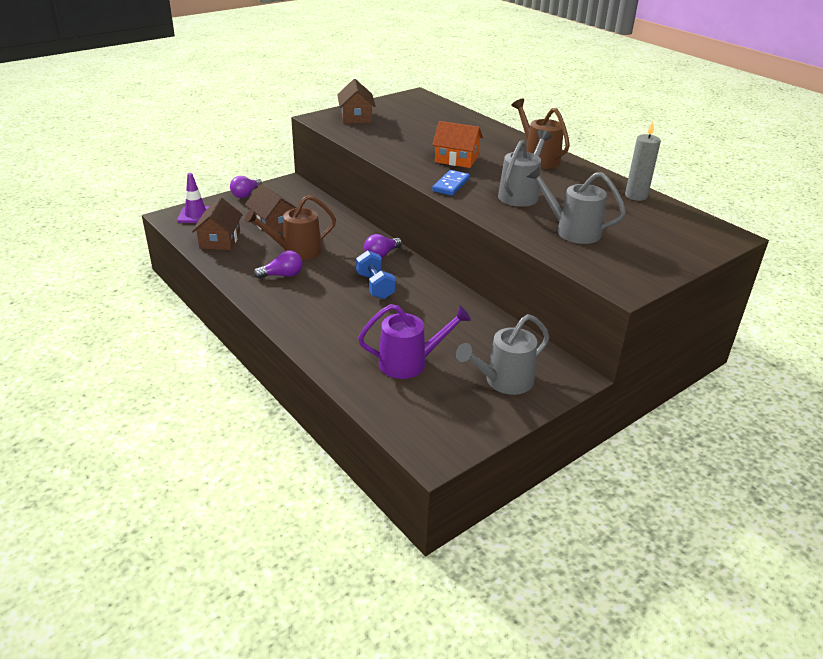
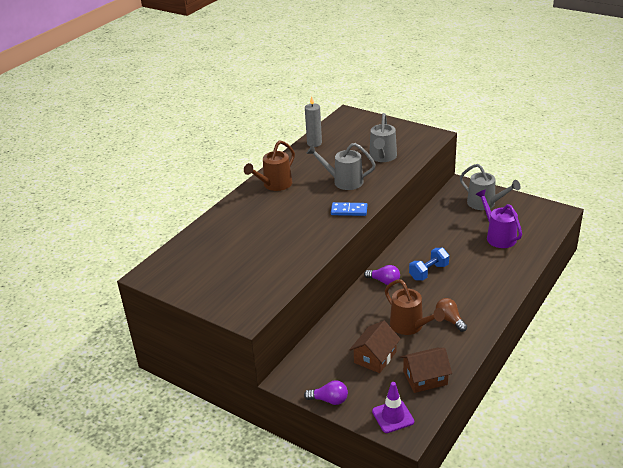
camera: 105 degrees left, 0 degrees up
(282, 275) = (449, 320): purple light bulb -> brown light bulb
(356, 117) = (232, 295): brown house -> none
(456, 159) = (299, 218): orange house -> none

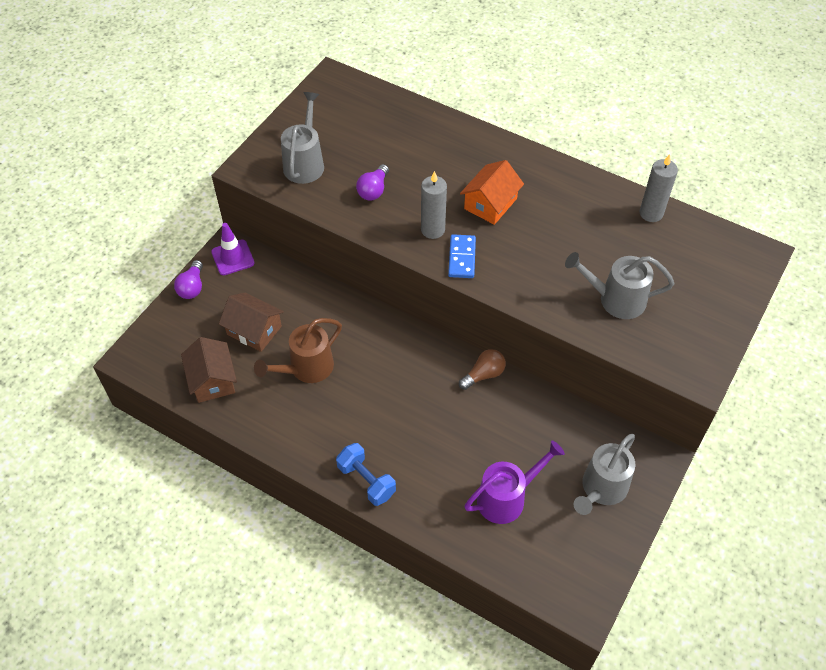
camera: 85 degrees right, 20 degrees up
(274, 185) = (527, 174): brown watering can -> none
(300, 199) = (490, 204): none -> orange house
(323, 223) = (432, 230): none -> grey candle
(343, 181) = (539, 251): grey watering can -> grey watering can (305, 163)
(384, 281) = (398, 343): purple light bulb -> purple light bulb (373, 190)
(393, 416) = (158, 345): purple traffic cone -> purple traffic cone (233, 257)
(429, 272) = (418, 396): blue dumbbell -> blue dumbbell (366, 481)
(449, 320) = (314, 414): brown light bulb -> brown light bulb (484, 374)

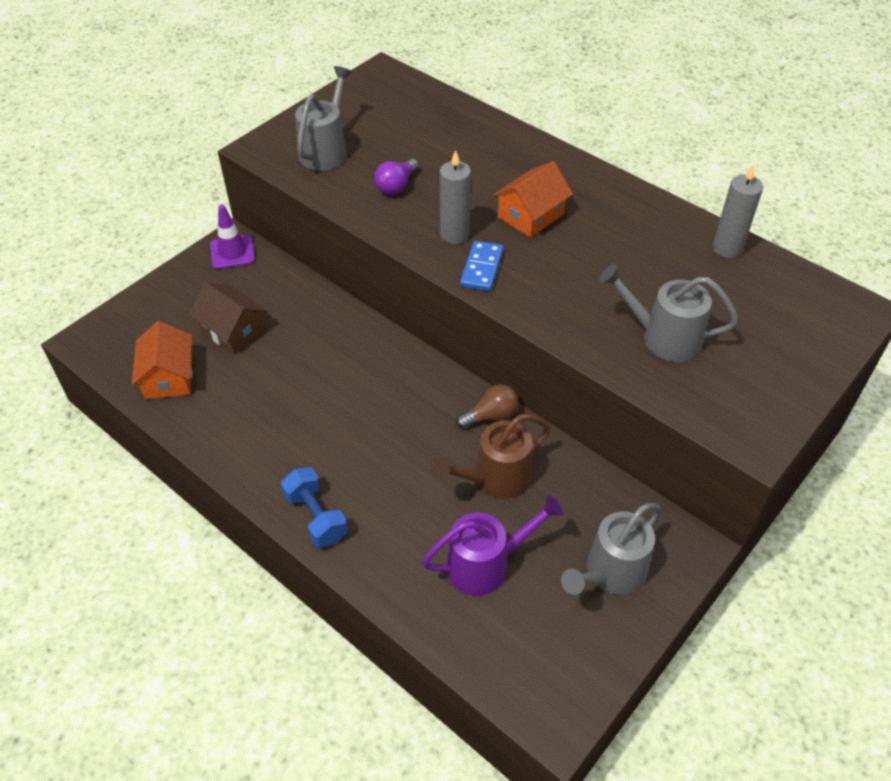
camera: 10 degrees right, 5 degrees down
(192, 287) = (177, 277): purple light bulb -> none
(212, 380) = (168, 377): brown house -> orange house
(306, 369) = (280, 380): brown watering can -> brown watering can (495, 479)

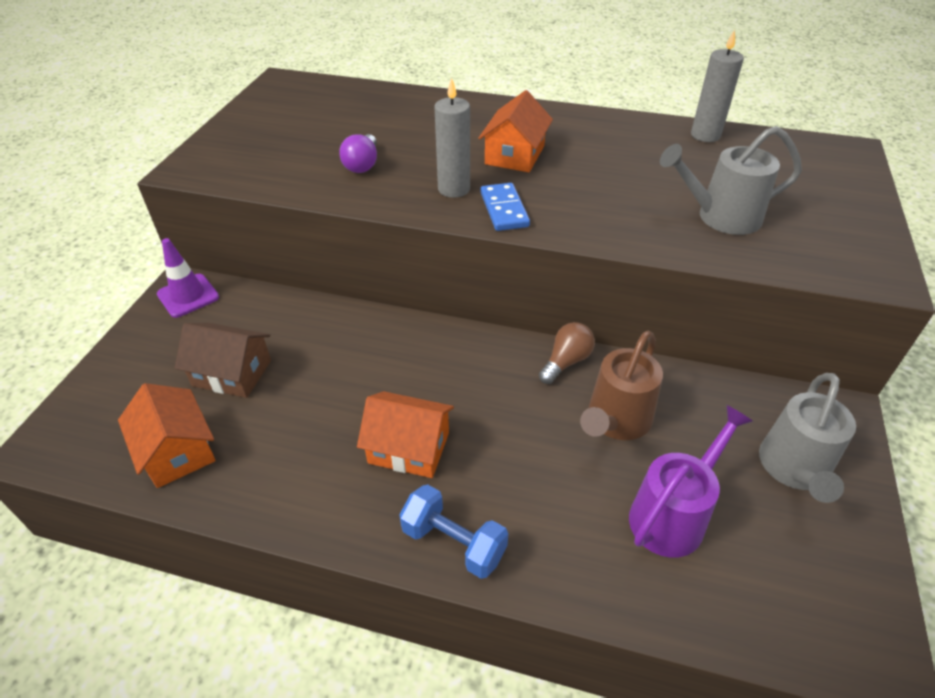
camera: 25 degrees left, 5 degrees down
(326, 150) = (265, 153): grey watering can -> none
(326, 437) = (409, 447): none -> orange house

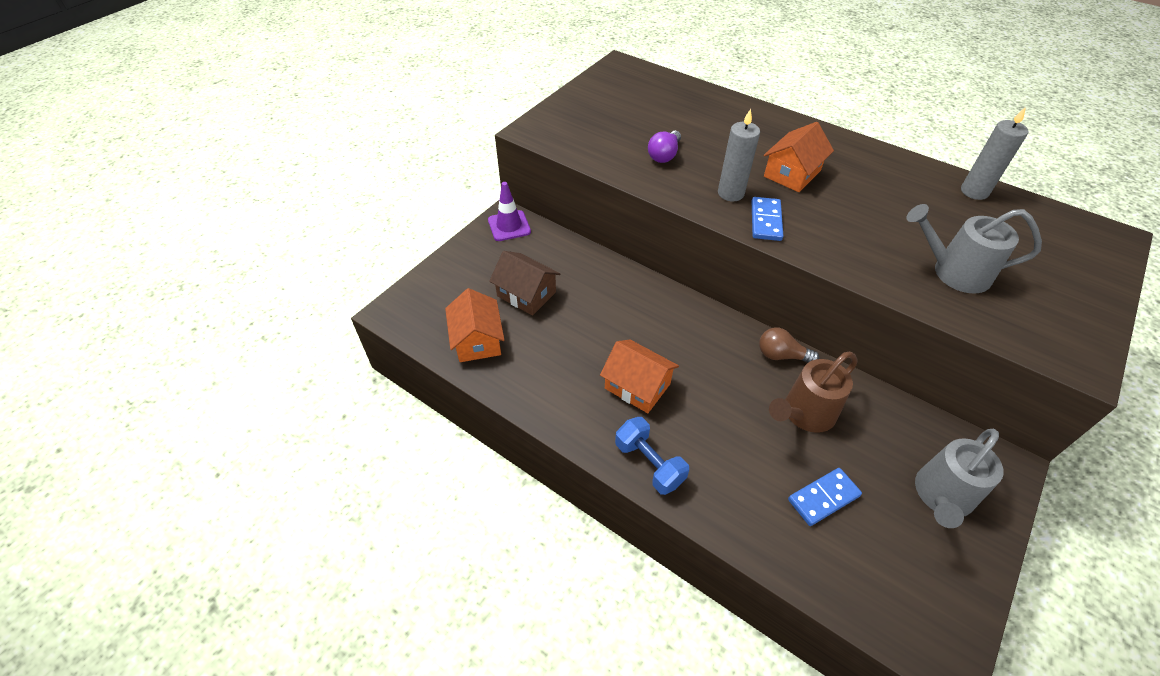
camera: 20 degrees right, 5 degrees up
(566, 361) = (781, 355): brown light bulb -> brown light bulb turned 135 degrees counterclockwise
(673, 514) = (823, 498): purple watering can -> blue domino

